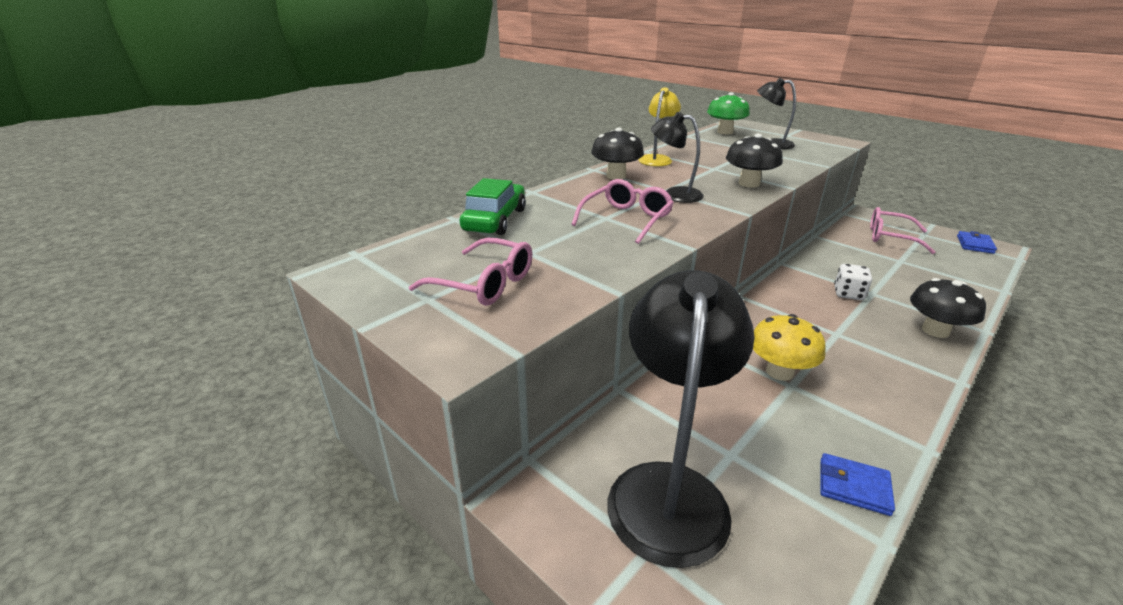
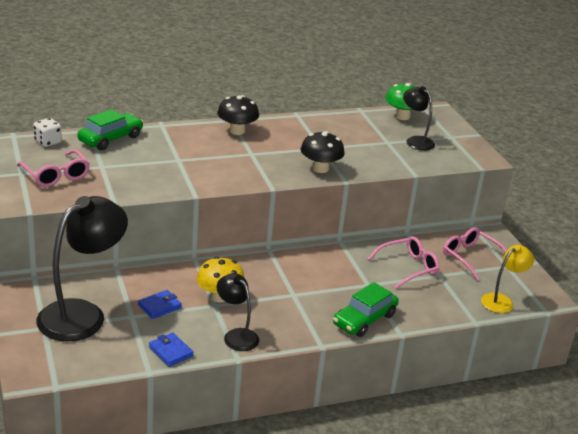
camera: 25 degrees right, 0 degrees up
(626, 219) = (188, 165): pink glasses -> pink glasses (408, 267)
(657, 159) = (293, 125): yellow lamp -> yellow lamp (501, 301)
(674, 194) = (251, 159): black lamp -> black lamp (236, 335)
(848, 294) = (349, 278): white dice -> white dice (48, 142)
(935, 330) = (364, 319): black mushroom -> green car
(975, 244) = (533, 289): blue wallet -> blue wallet (159, 306)

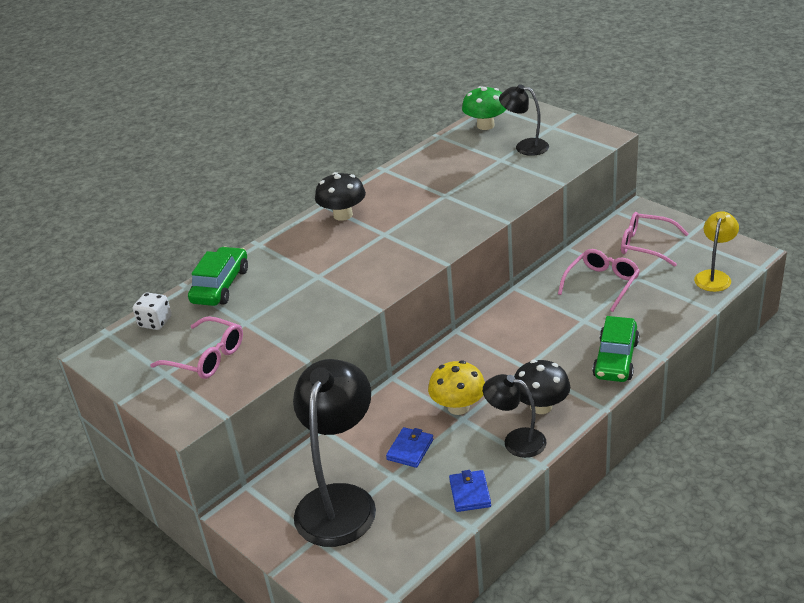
camera: 20 degrees left, 5 degrees up
(171, 351) = (470, 493): blue wallet -> blue wallet turned 60 degrees clockwise
(320, 168) = (468, 218): black mushroom -> black mushroom (541, 406)

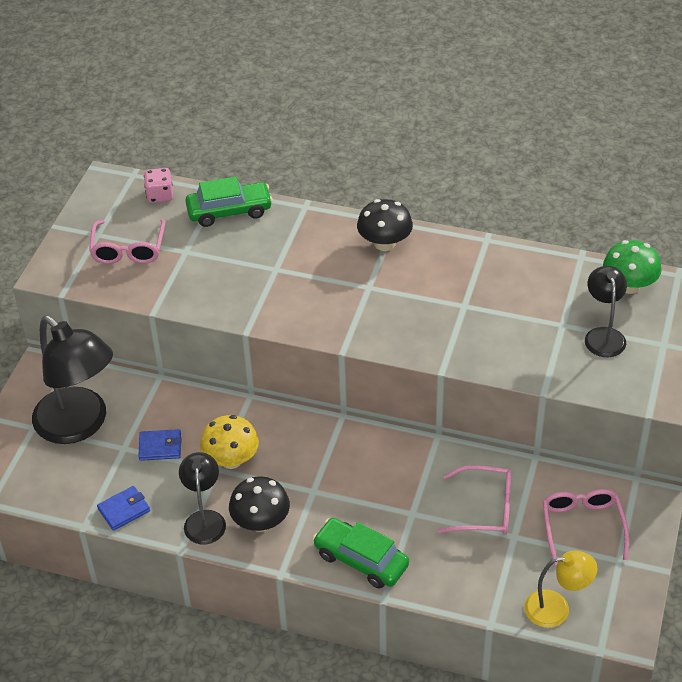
camera: 60 degrees right, 10 degrees up
(155, 322) = (160, 195): white dice -> pink dice
(340, 501) = (80, 425): black lamp -> black lamp turned 60 degrees clockwise
(615, 359) = (361, 560): green car -> green car turned 45 degrees clockwise

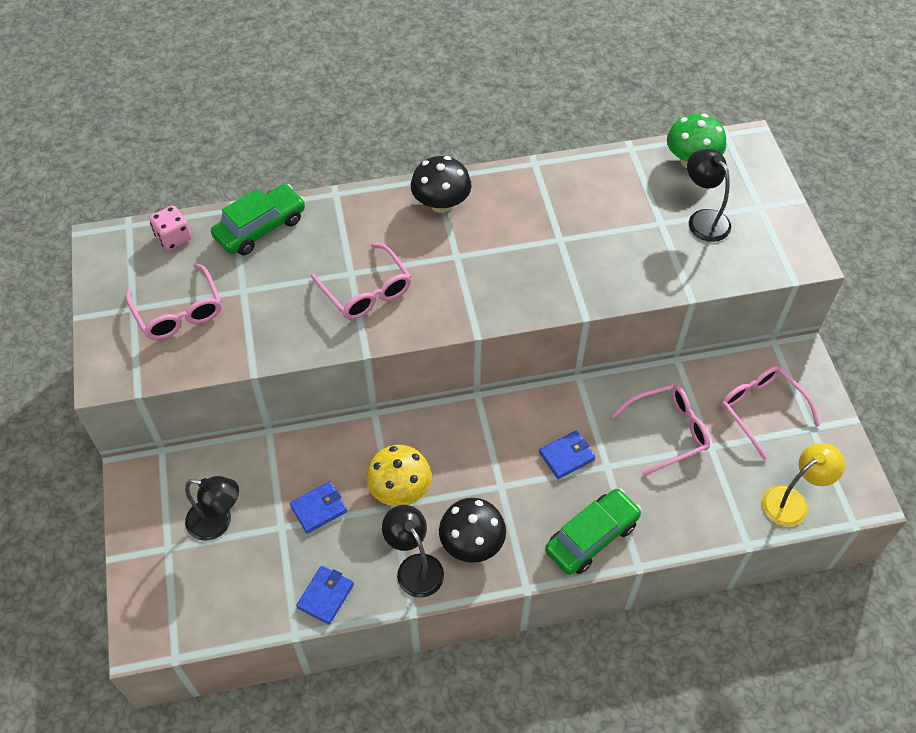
camera: 30 degrees left, 10 degrees up
(80, 425) = (218, 523): black lamp -> black lamp, size x0.53
(278, 287) = (366, 291): none -> pink glasses
(361, 560) = (592, 537): green car -> green car turned 135 degrees clockwise
(384, 491) = (567, 456): none -> blue wallet

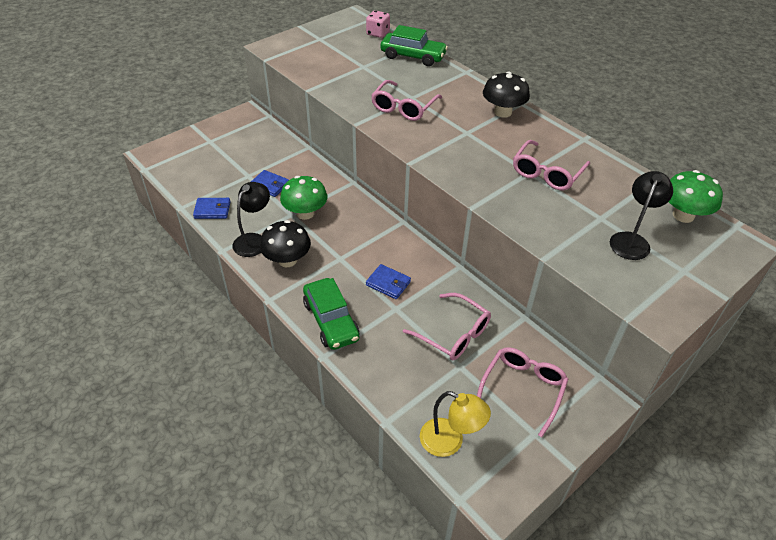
camera: 60 degrees right, 10 degrees down
(179, 312) = (329, 52): pink glasses -> pink glasses (547, 173)
(218, 523) = (236, 152): black lamp -> none
(400, 490) = (305, 213): yellow mushroom -> green mushroom
(592, 537) = (331, 320): green car -> green car turned 45 degrees clockwise

